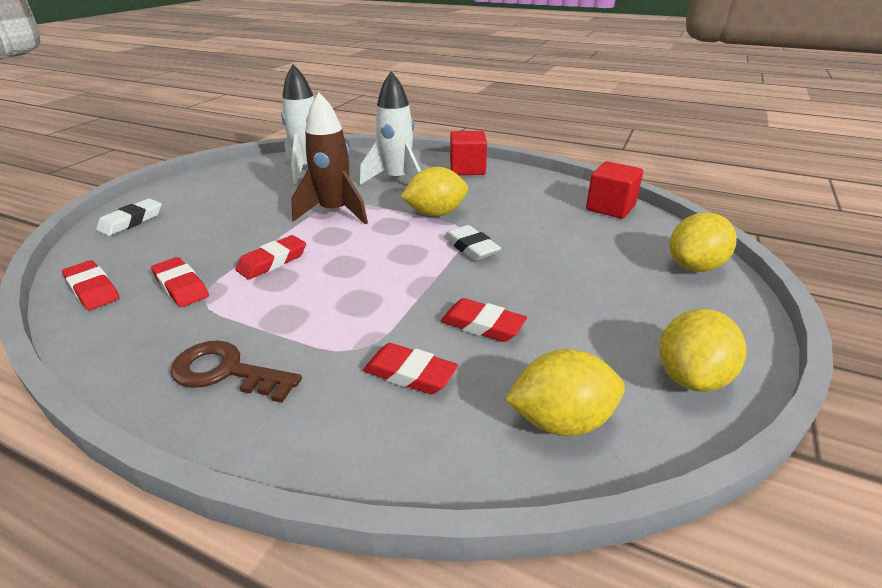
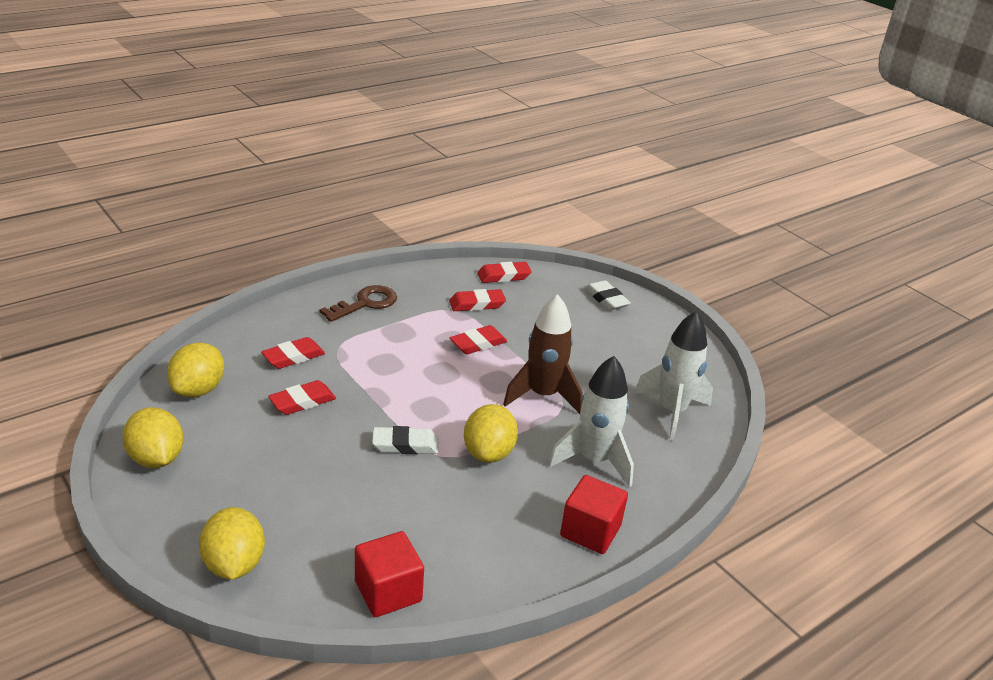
camera: 115 degrees right, 0 degrees up
(272, 261) = (478, 344): red eraser -> red eraser turned 75 degrees clockwise

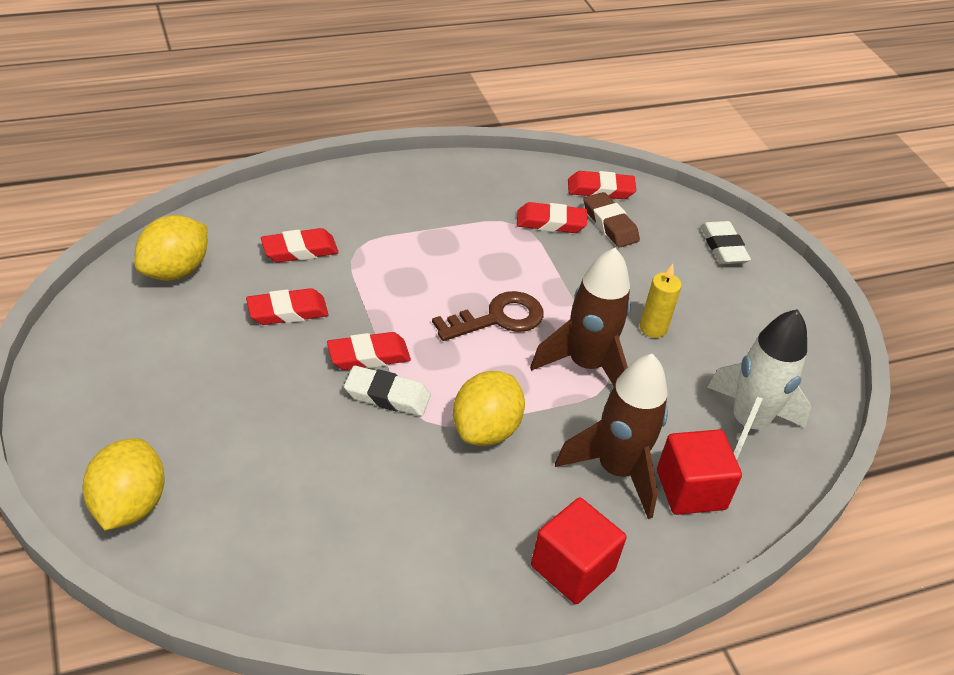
camera: 15 degrees right, 10 degrees up
(156, 458) = (94, 349): yellow lemon -> none
(365, 303) = (413, 195): brown key -> brown key (498, 318)
(388, 591) = (290, 586): red cube -> red cube (691, 489)
(478, 344) = (531, 277): red eraser -> red eraser (368, 356)
(520, 298) = (610, 224): none -> brown eraser
(580, 361) = (653, 328): none -> yellow candle
(593, 460) = (616, 470): white rocket -> brown rocket

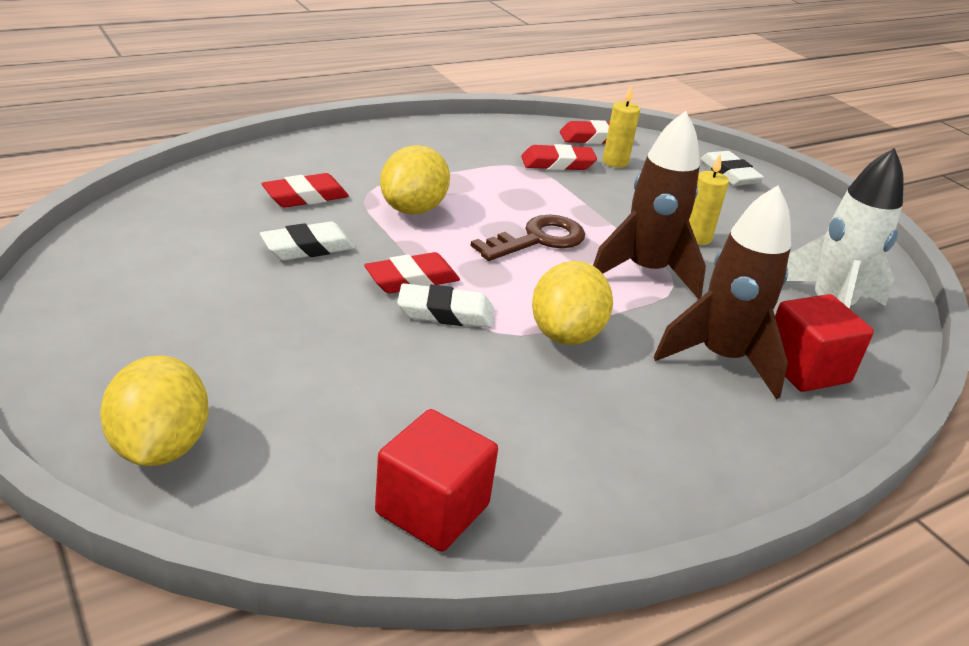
camera: 10 degrees left, 10 degrees down
(175, 271) = (167, 221): yellow lemon -> yellow lemon (413, 209)
(287, 311) = (308, 248): red eraser -> white eraser
(572, 568) = (720, 454): red cube -> red cube (432, 509)
(610, 224) = (615, 162): brown eraser -> yellow candle

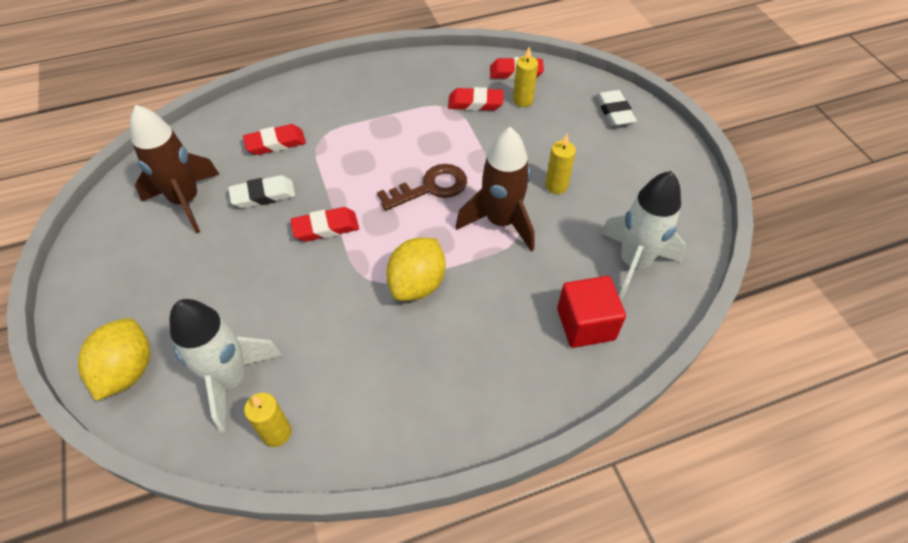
camera: 15 degrees right, 20 degrees up
(335, 449) = (231, 380): none -> white rocket
(413, 209) = (348, 155): yellow lemon -> none
(432, 509) = (276, 433): red cube -> yellow candle
(445, 313) = (339, 260): white eraser -> none
(720, 359) = (523, 312): brown rocket -> brown rocket (186, 201)

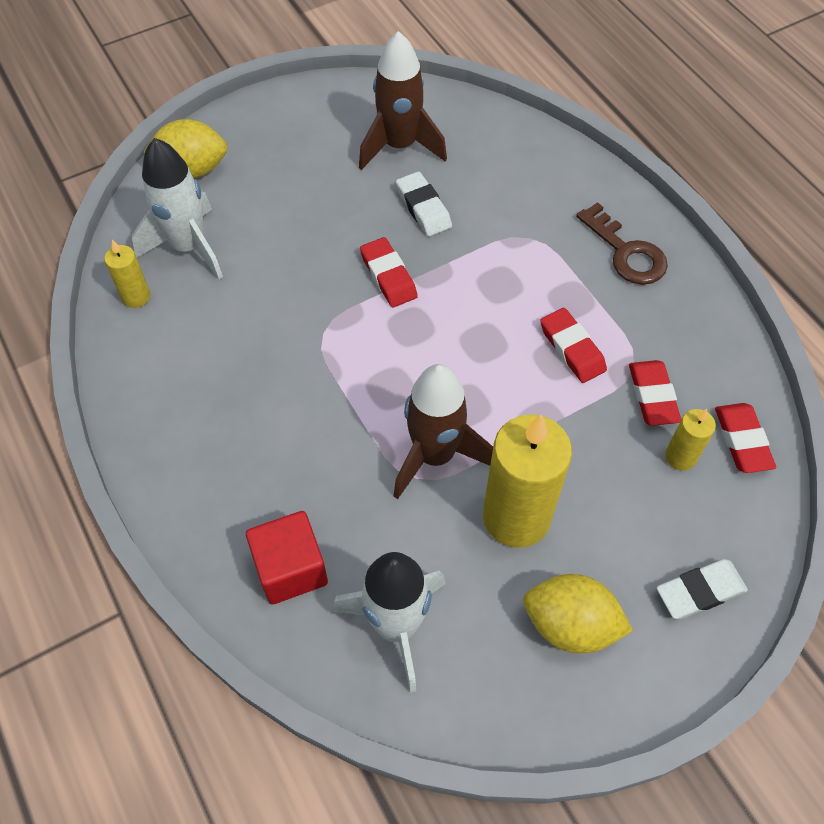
camera: 80 degrees right, 5 degrees up
(275, 143) = (507, 197): red eraser -> red eraser (572, 348)
(417, 284) = (323, 380): yellow lemon -> yellow lemon (570, 625)
(431, 187) = (475, 368): brown key -> brown key (626, 252)
(556, 186) = (516, 517): yellow candle -> yellow candle, size x2.08

